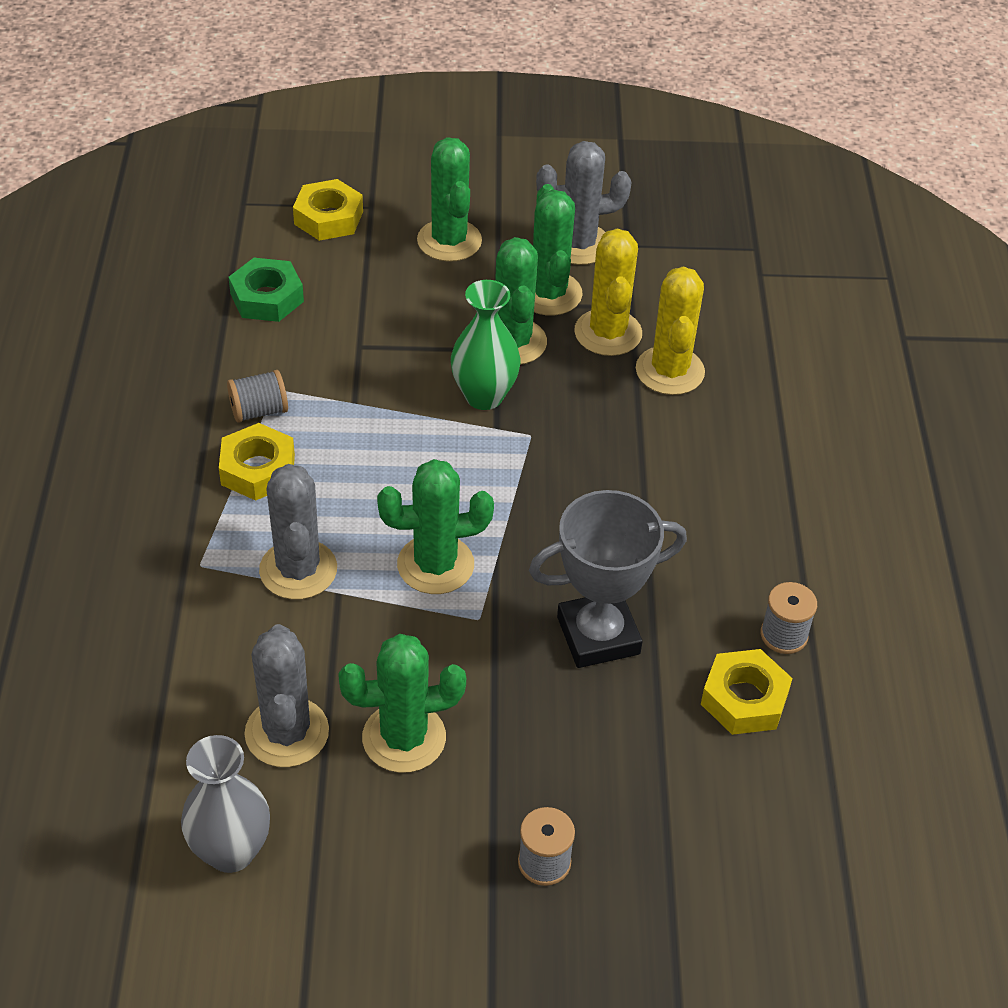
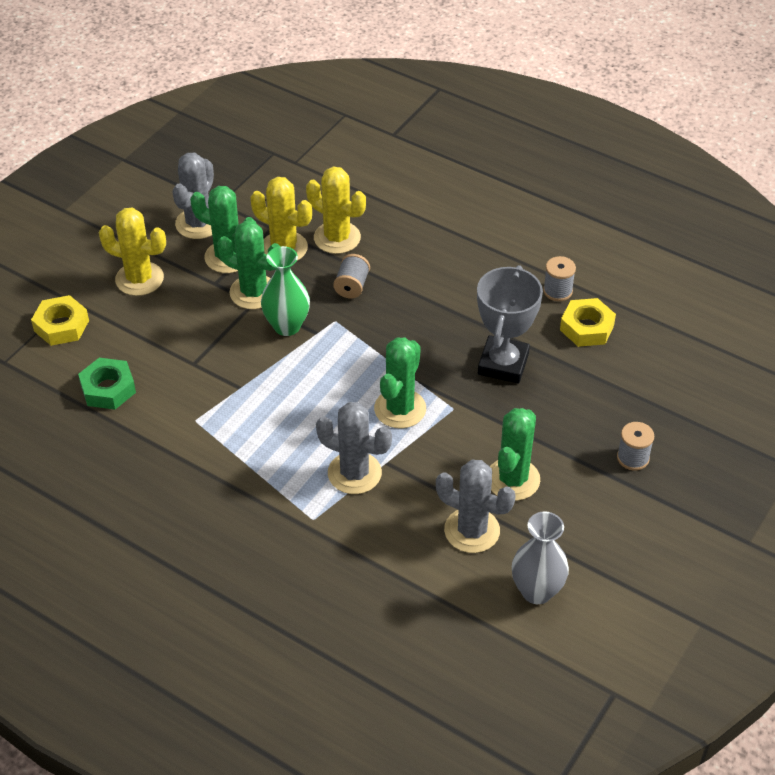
camera: 55 degrees left, 0 degrees up
(258, 469) = (257, 458): yellow nut -> none
(259, 411) = (207, 436): grey spool -> grey spool (352, 286)
(449, 241) = (139, 279): green cactus -> yellow cactus

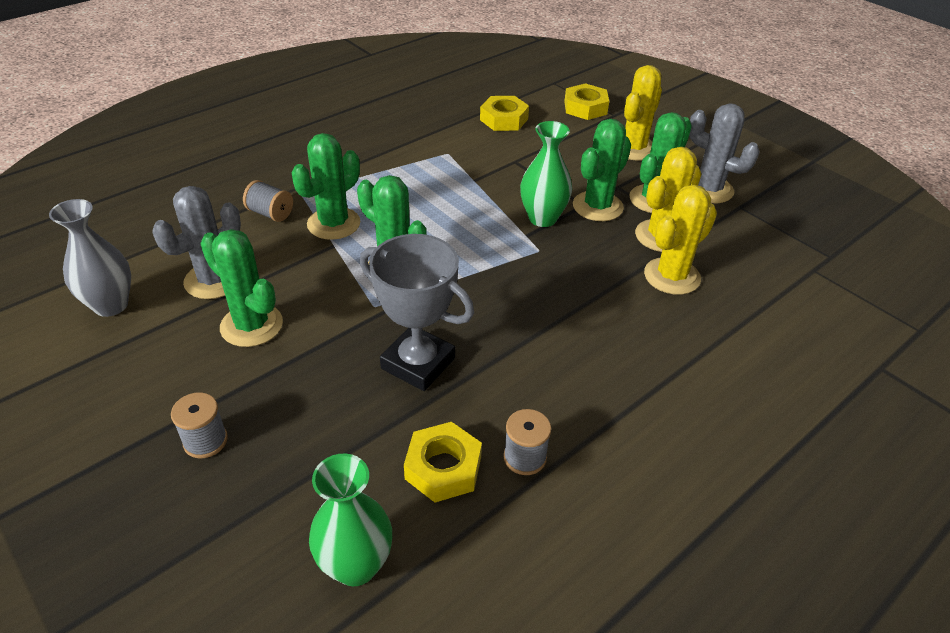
camera: 105 degrees right, 5 degrees down
(108, 389) = (504, 119): green nut -> yellow nut
(352, 286) = (588, 271): grey spool -> grey spool (270, 213)
(354, 473) = (333, 224): grey cactus -> green cactus
(674, 349) = (356, 565): none -> green vase

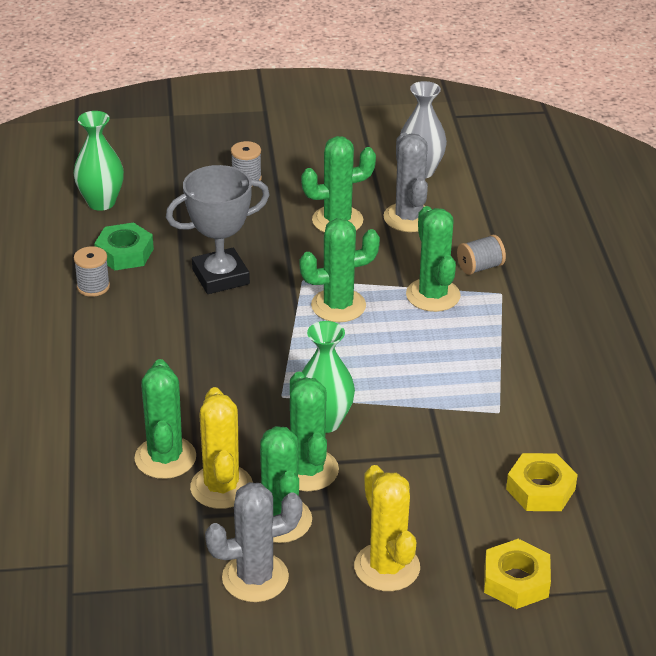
camera: 125 degrees right, 5 degrees down
(443, 468) = (124, 253): yellow nut -> green nut
(672, 276) = (165, 458): yellow cactus -> green cactus

